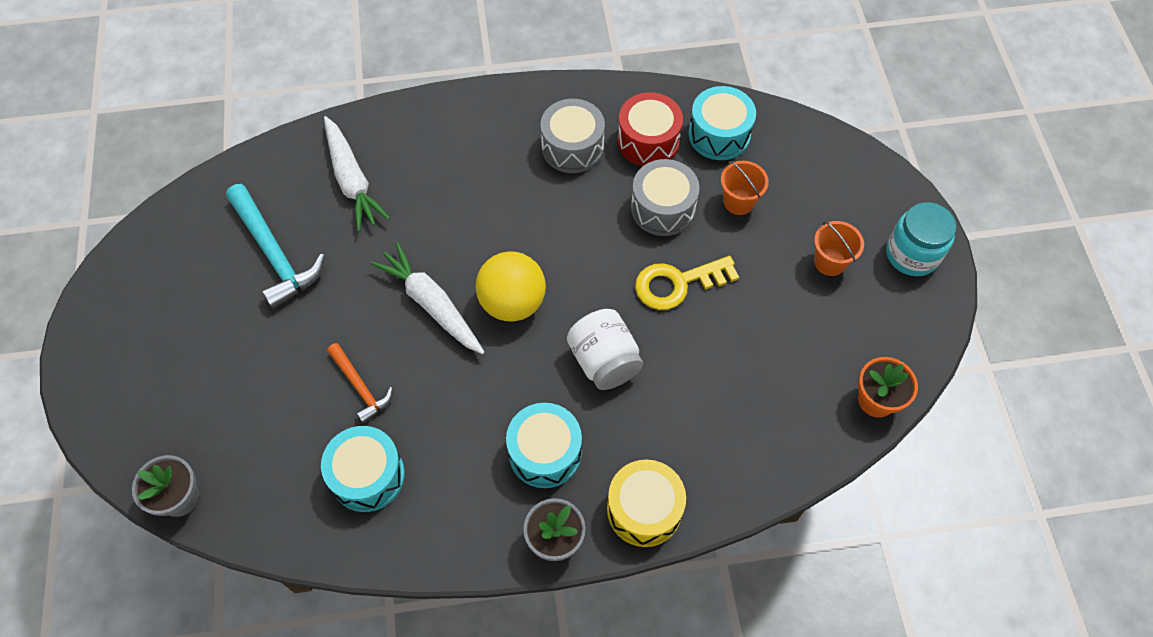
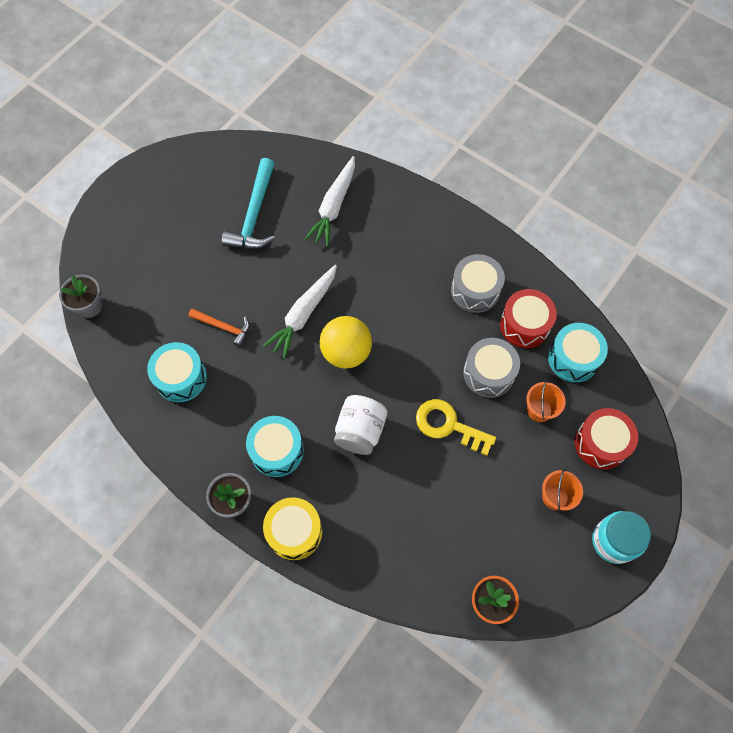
camera: 45 degrees right, 5 degrees up
(360, 387) = (224, 327): orange hammer -> orange hammer turned 75 degrees counterclockwise
(431, 304) = (303, 314): white carrot -> white carrot turned 150 degrees counterclockwise
(816, 184) = (601, 443): none -> red drum

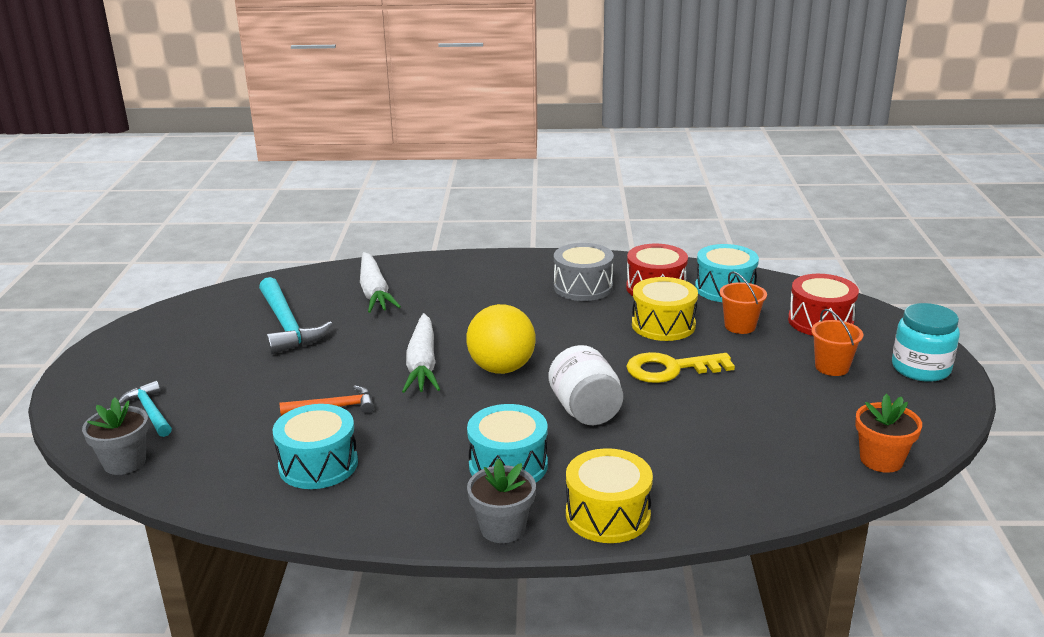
camera: 35 degrees left, 40 degrees down
(127, 263) = (150, 411): none -> turquoise hammer
(488, 373) = (663, 325): grey drum -> yellow drum

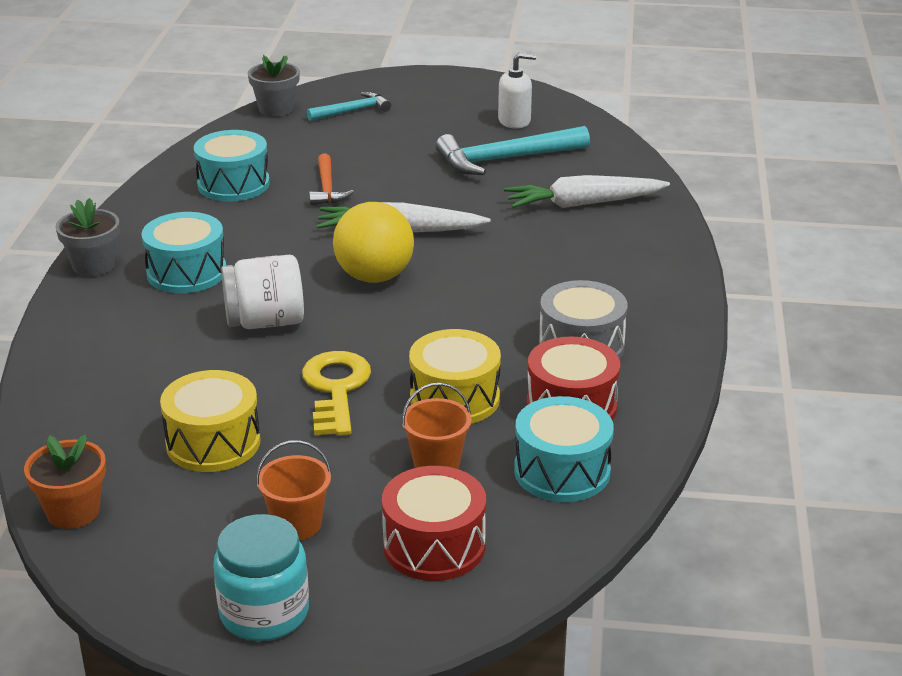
camera: 95 degrees right, 5 degrees up
(207, 325) = (514, 121): none -> white soap dispenser
(608, 515) = (81, 318): yellow drum -> yellow drum (213, 443)

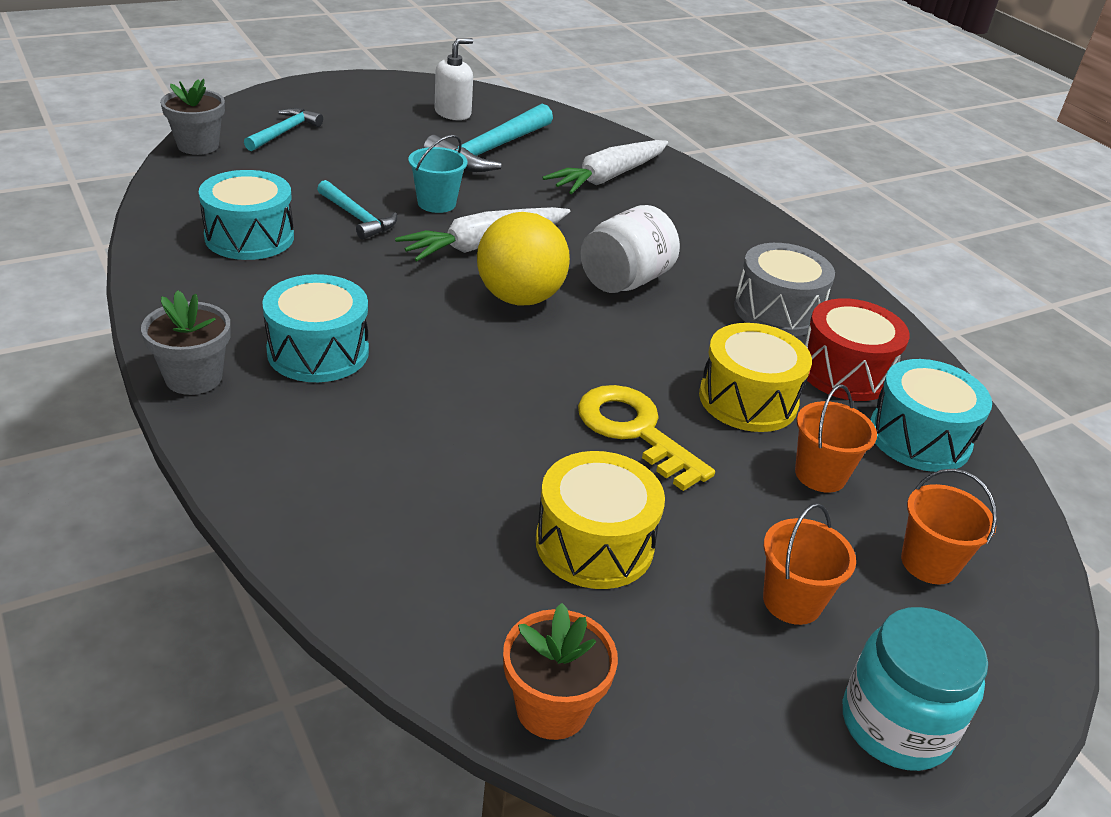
camera: 40 degrees left, 5 degrees up
(265, 322) = (474, 381): white jar -> white jar (625, 281)
(327, 188) = (357, 217): orange hammer -> turquoise hammer
(402, 191) = (436, 203): none -> turquoise bucket
(434, 546) = (929, 563): red drum -> orange bucket

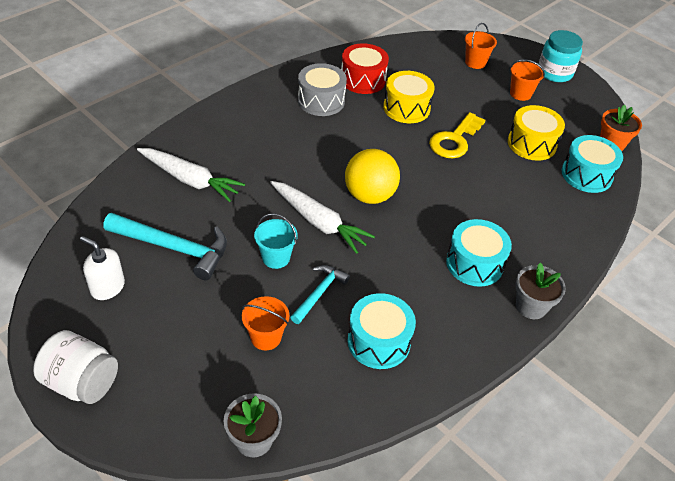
camera: 105 degrees left, 10 degrees up
(284, 132) = (198, 389): turquoise hammer -> none
(625, 281) = (325, 157): white jar -> white jar (82, 382)
(820, 474) = (444, 87): orange bucket -> orange bucket (266, 337)
(919, 438) = (399, 61): turquoise drum -> turquoise drum (586, 175)

